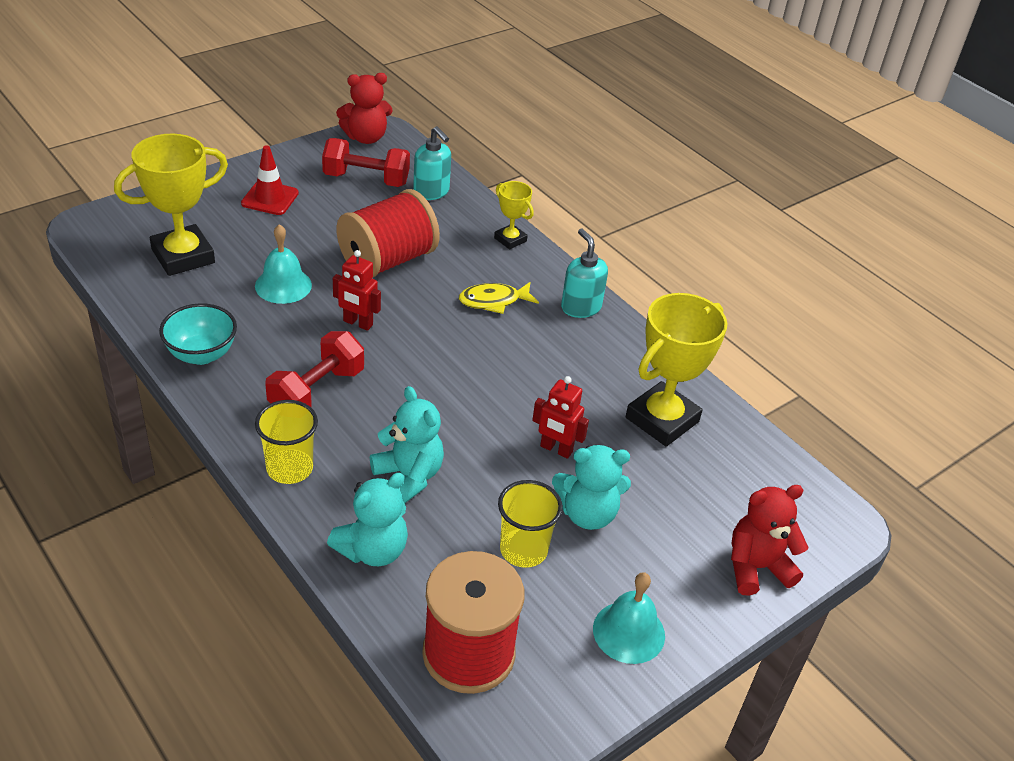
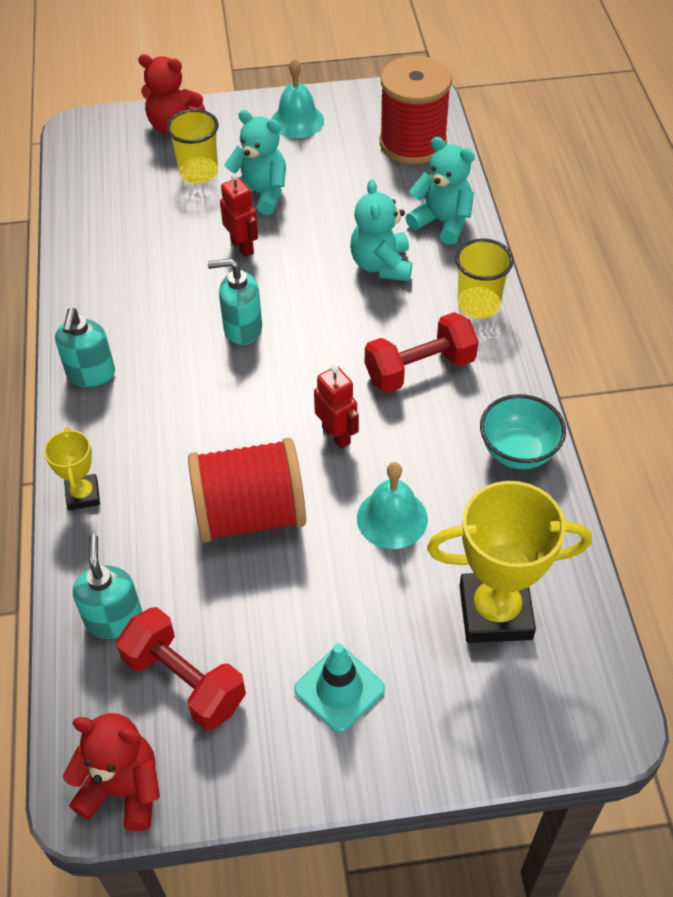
camera: 145 degrees left, 10 degrees up
(270, 198) = (339, 689): red traffic cone -> turquoise traffic cone
(372, 550) = (442, 222): turquoise teddy bear -> turquoise teddy bear turned 45 degrees clockwise
(493, 301) = (174, 413): yellow fish -> none
(493, 376) = (242, 329): none -> turquoise soap dispenser
(523, 550) = (329, 187): yellow cup -> yellow cup (199, 172)
(662, 419) = (130, 240): yellow trophy -> none

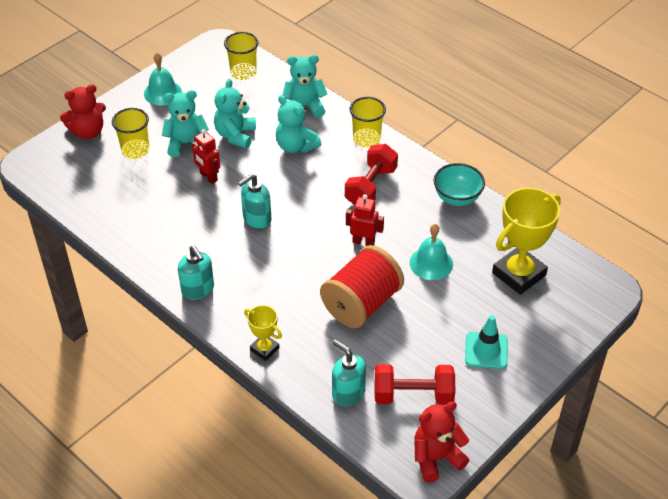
camera: 40 degrees left, 5 degrees down
(242, 247) = (208, 177): red robot -> red robot turned 150 degrees counterclockwise
(325, 213) = (235, 135): none -> turquoise teddy bear
(413, 143) = (243, 73): red spool -> yellow cup

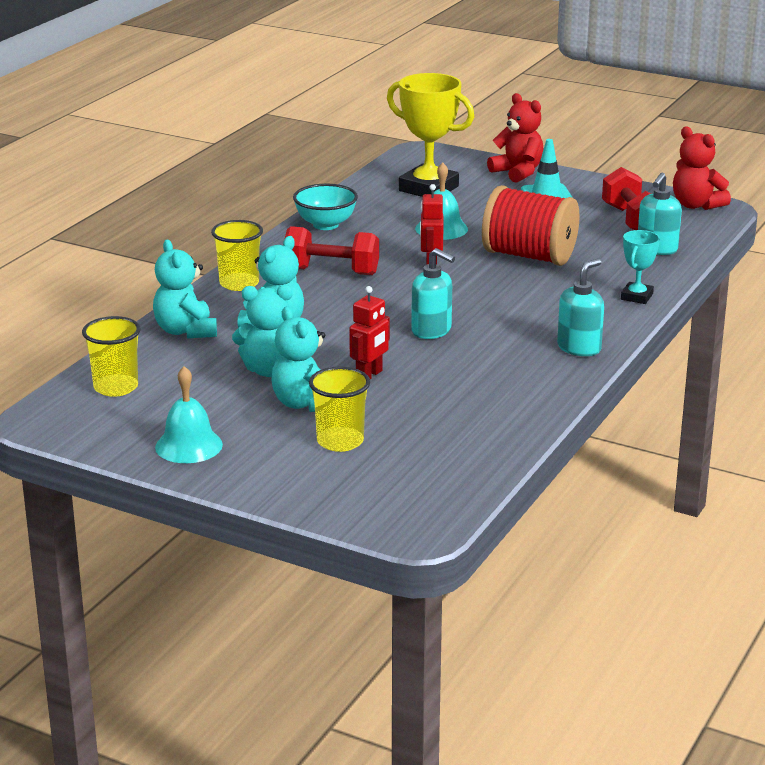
camera: 105 degrees left, 20 degrees down
(88, 132) = (315, 492): red teddy bear -> red teddy bear (518, 172)
(264, 349) = (637, 297): yellow trophy -> turquoise trophy

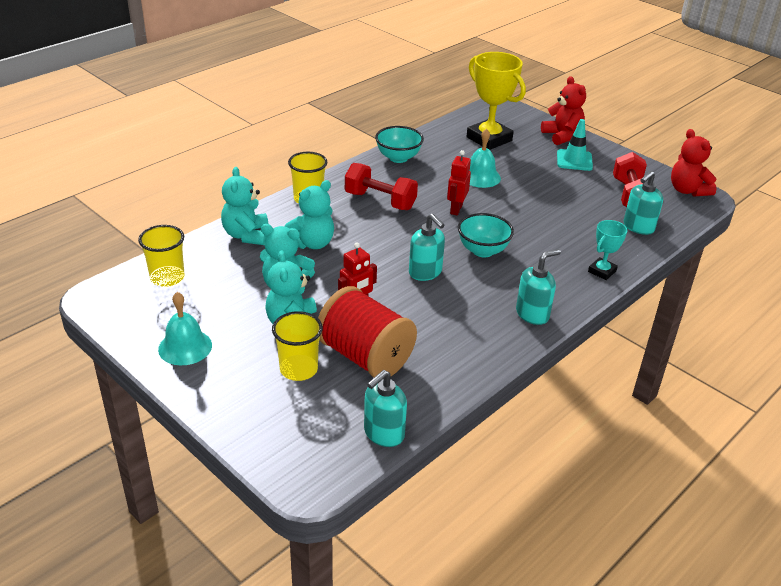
camera: 15 degrees right, 10 degrees up
(474, 477) = (383, 433): none -> turquoise soap dispenser
(487, 300) = (483, 250): none -> turquoise bowl
(529, 256) = (534, 215): red spool -> red spool (365, 356)

